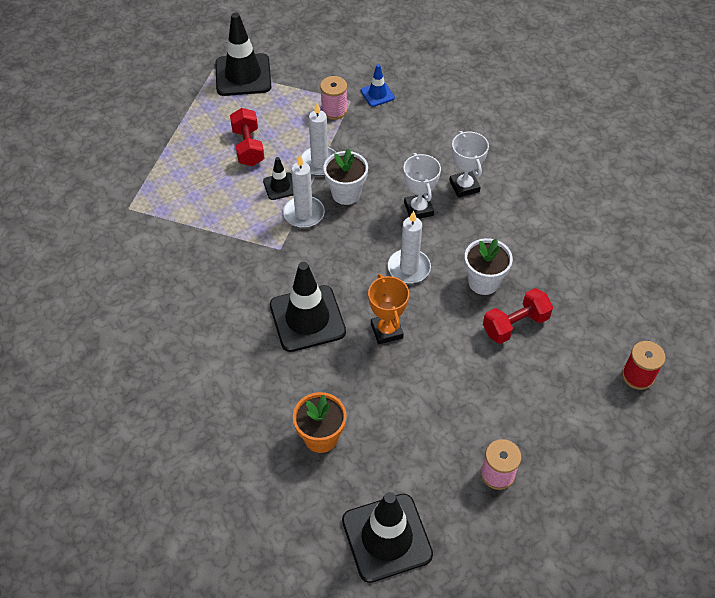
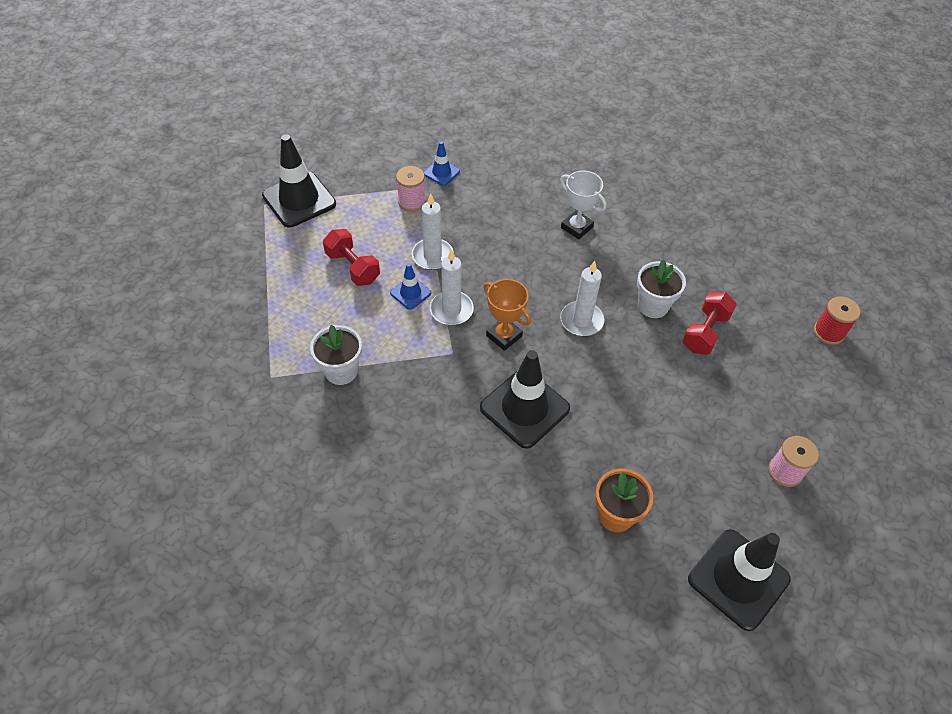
camera: 30 degrees left, 0 degrees up
(280, 186) = (410, 293): black traffic cone -> blue traffic cone
(346, 193) = (477, 275): white flower pot -> white flower pot (341, 371)
(386, 331) = (603, 387): orange trophy -> orange trophy (504, 336)
(418, 209) = (552, 263): white trophy -> none

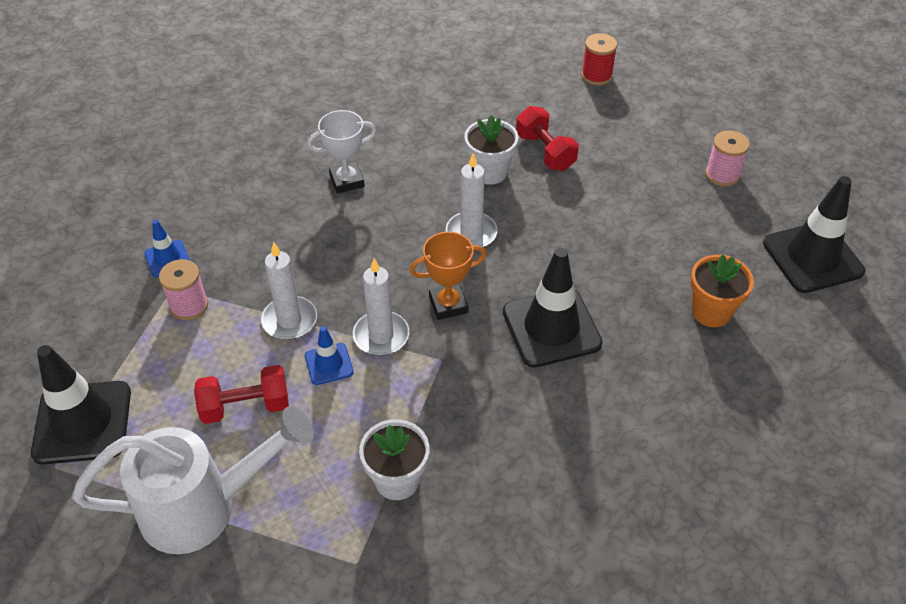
camera: 60 degrees left, 5 degrees down
(272, 284) = (205, 507): none -> white watering can

